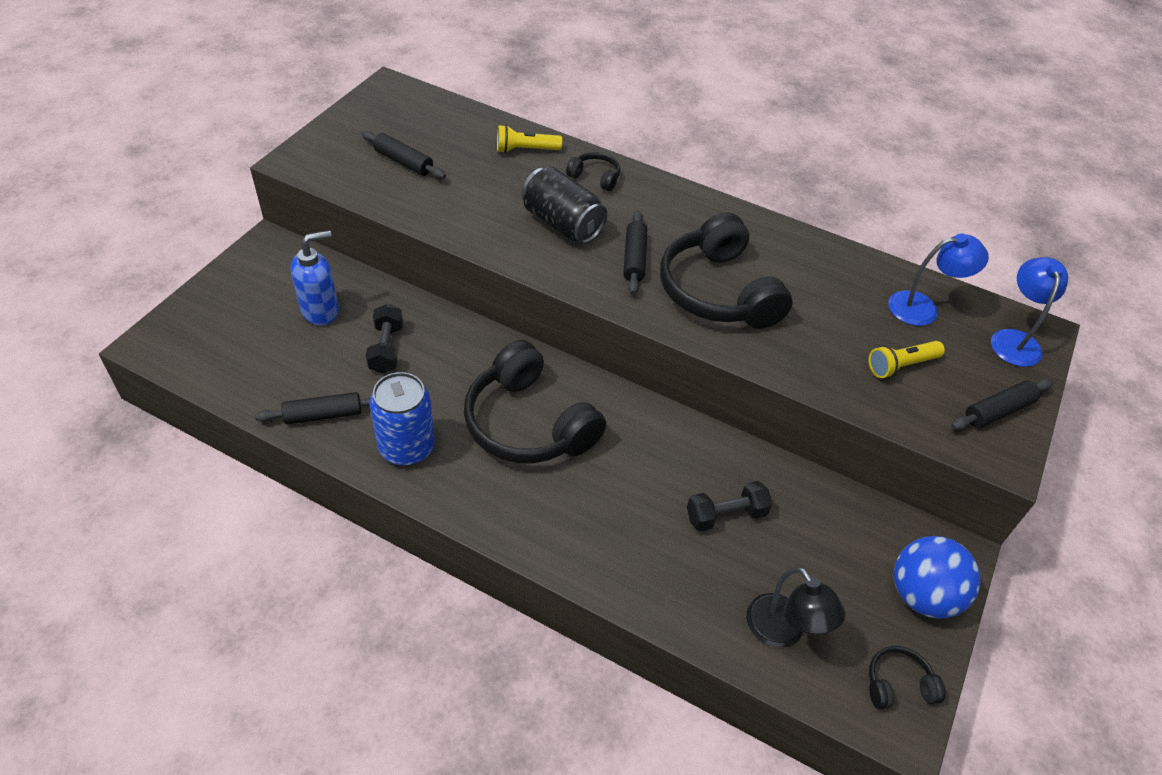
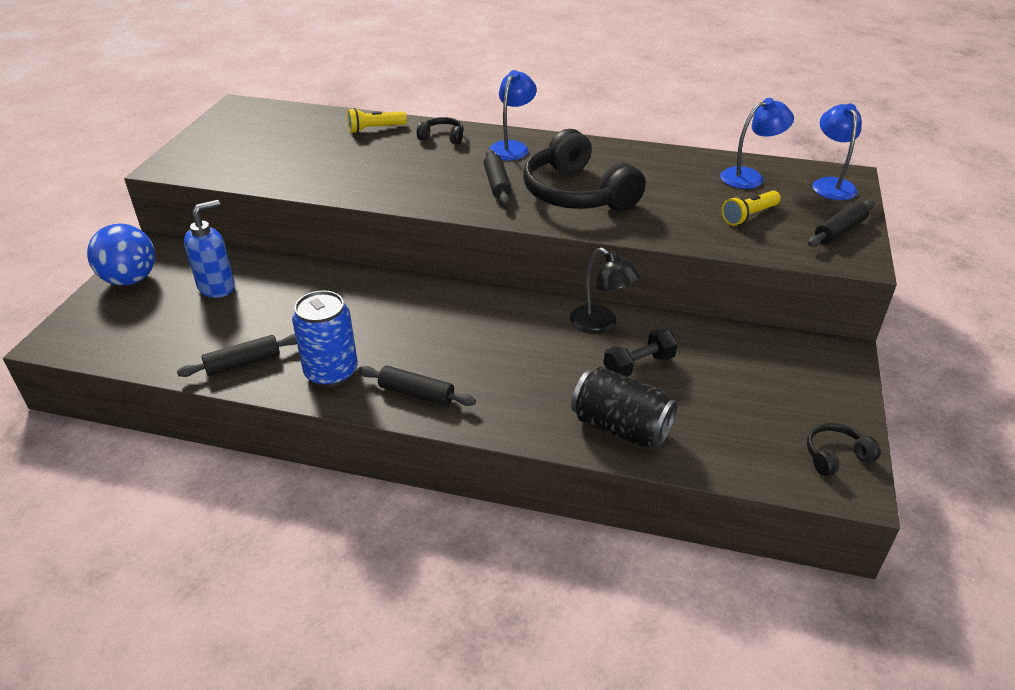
camera: 10 degrees left, 10 degrees down
(386, 348) = (288, 303): black dumbbell -> none
(403, 162) = (268, 153): black rolling pin -> black rolling pin (416, 393)
(528, 423) = (439, 333): black headphones -> none
(562, 224) = (425, 172): black can -> black can (621, 427)
(667, 207) = (512, 147): none -> blue lamp
(782, 632) = (722, 439): black lamp -> black lamp (600, 324)
(922, 595) = (828, 388): blue ball -> blue ball (130, 279)

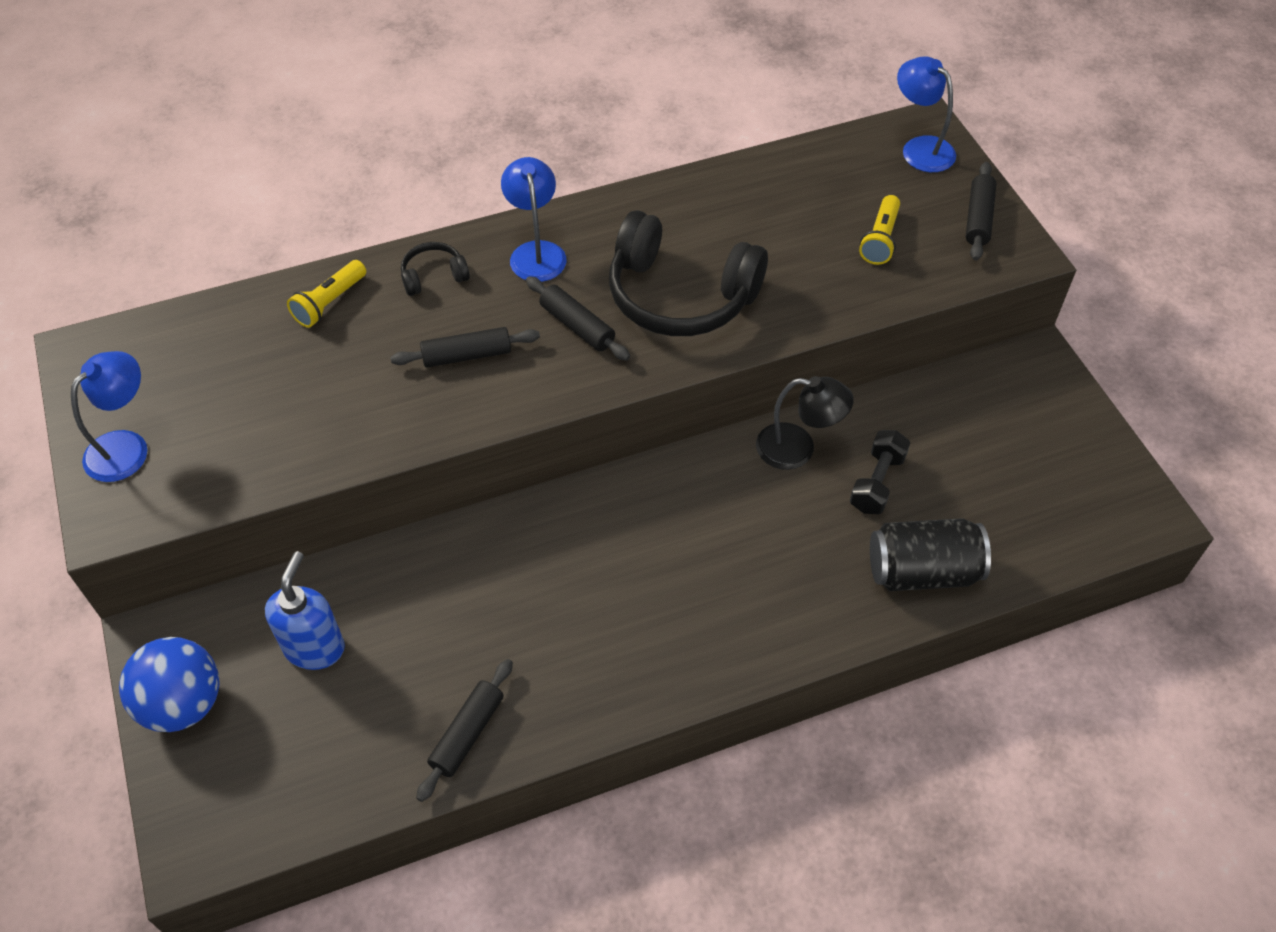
camera: 35 degrees left, 15 degrees up
(331, 372) = (580, 683): blue can -> none
(416, 393) = (696, 654): black rolling pin -> black rolling pin (467, 355)
(749, 177) = (834, 175): blue lamp -> blue lamp (126, 446)
(836, 456) = (1118, 490): black headphones -> none

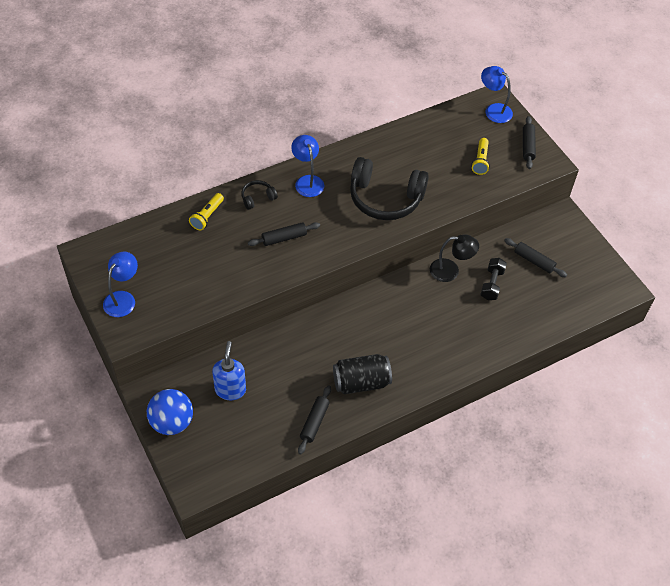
camera: 10 degrees left, 0 degrees up
(577, 326) = (336, 218): black rolling pin -> black rolling pin (534, 261)
(922, 571) = (519, 325): black can -> black can (361, 382)

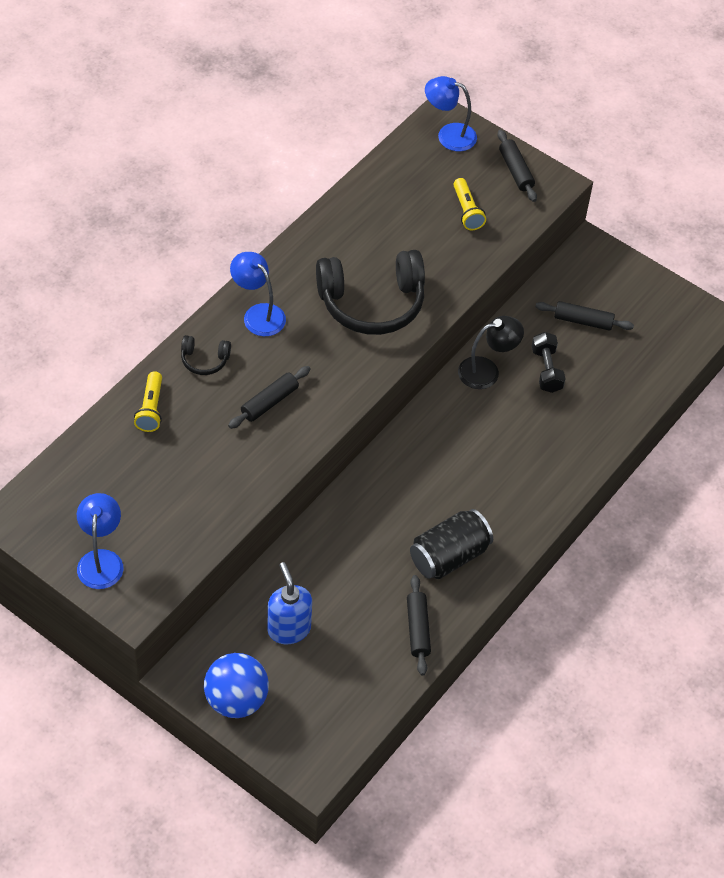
camera: 25 degrees left, 0 degrees up
(257, 198) = (204, 360): black headphones -> black headphones turned 120 degrees counterclockwise

